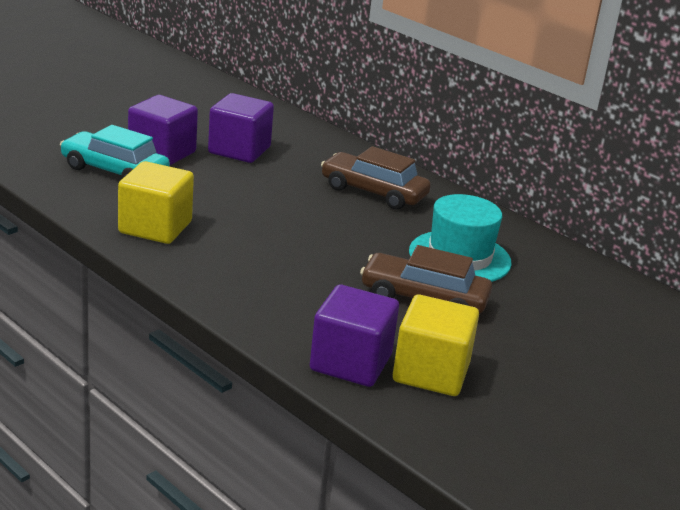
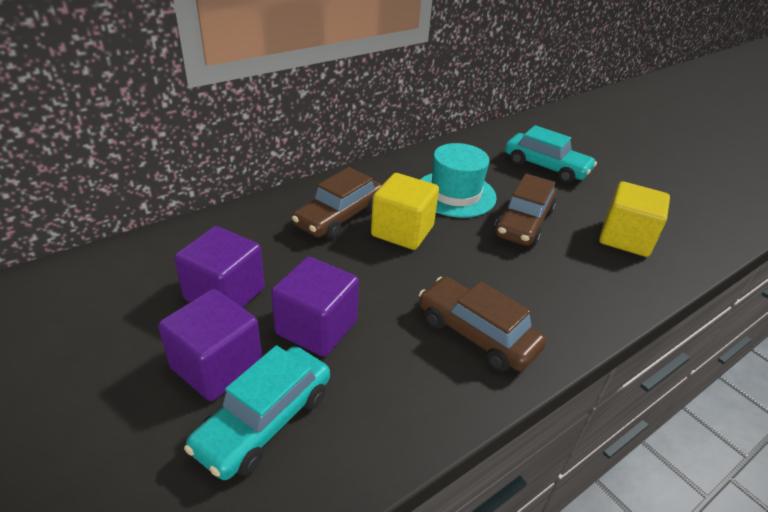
camera: 80 degrees left, 10 degrees up
(155, 227) = (422, 385): yellow cube -> yellow cube (402, 231)
(221, 255) = (476, 334): none -> brown car
(350, 363) = (631, 275): purple cube -> purple cube (316, 327)
(582, 331) = (546, 167): none -> turquoise car

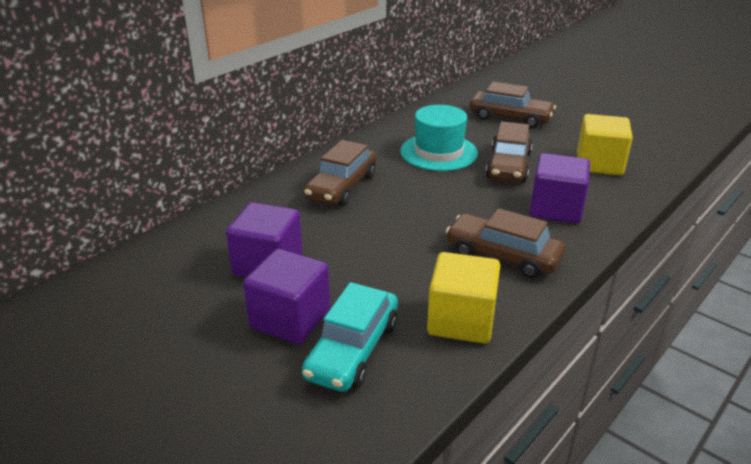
camera: 10 degrees left, 5 degrees down
(316, 327) = (364, 275): purple cube -> purple cube (556, 209)
(402, 231) = (404, 189): yellow cube -> yellow cube (461, 320)
(546, 167) = (510, 118): turquoise car -> brown car

